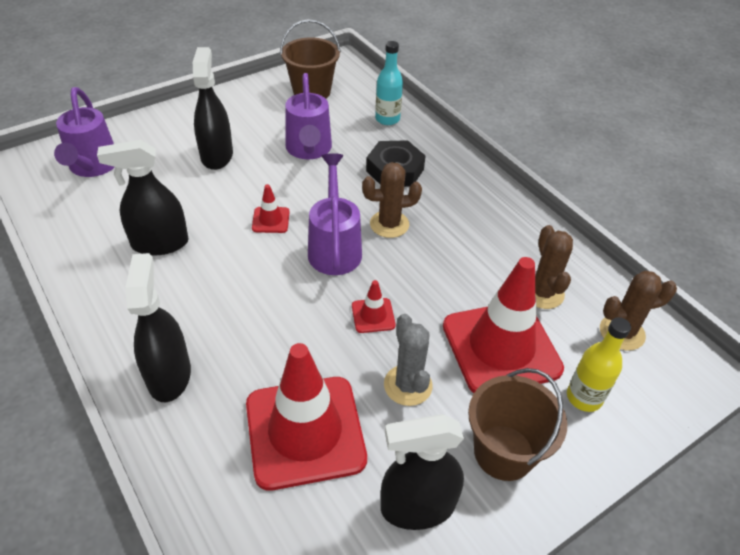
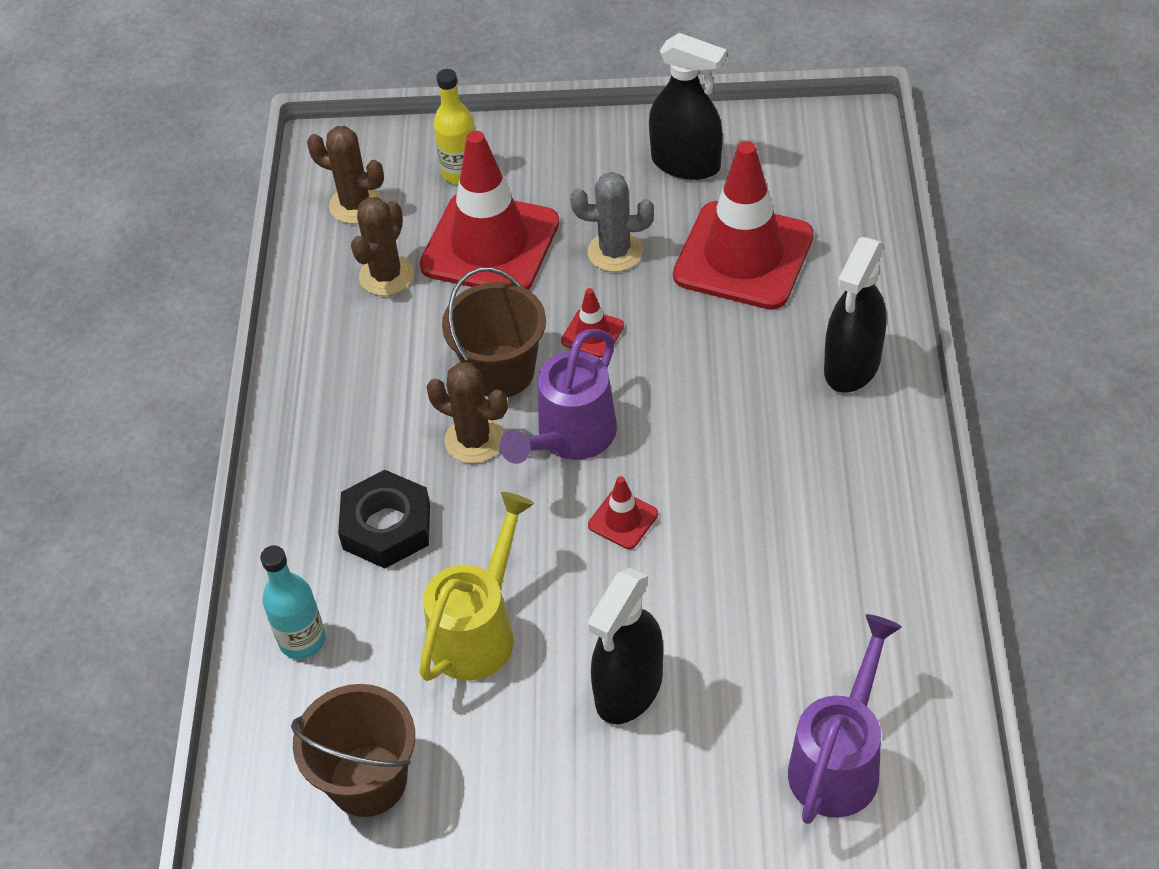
camera: 140 degrees left, 5 degrees up
(160, 243) = (792, 549): black spray bottle -> none
(309, 150) = (478, 631): purple watering can -> yellow watering can
(408, 385) = (615, 252): grey cactus -> grey cactus turned 75 degrees clockwise
(504, 452) = (578, 166): brown bucket -> brown bucket (501, 371)

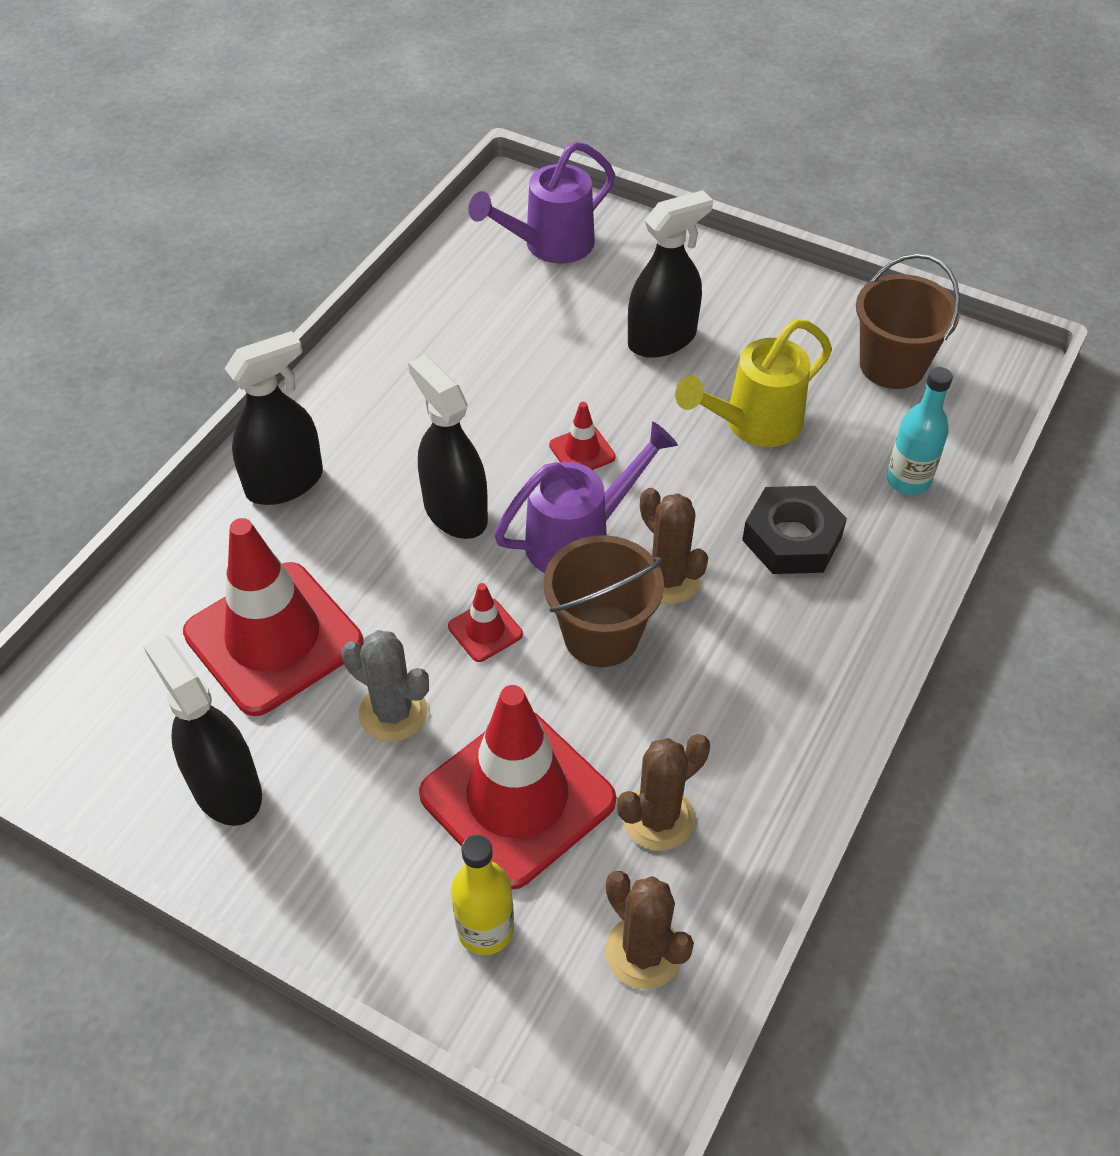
camera: 155 degrees left, 0 degrees up
(690, 410) = (455, 512): none -> black spray bottle

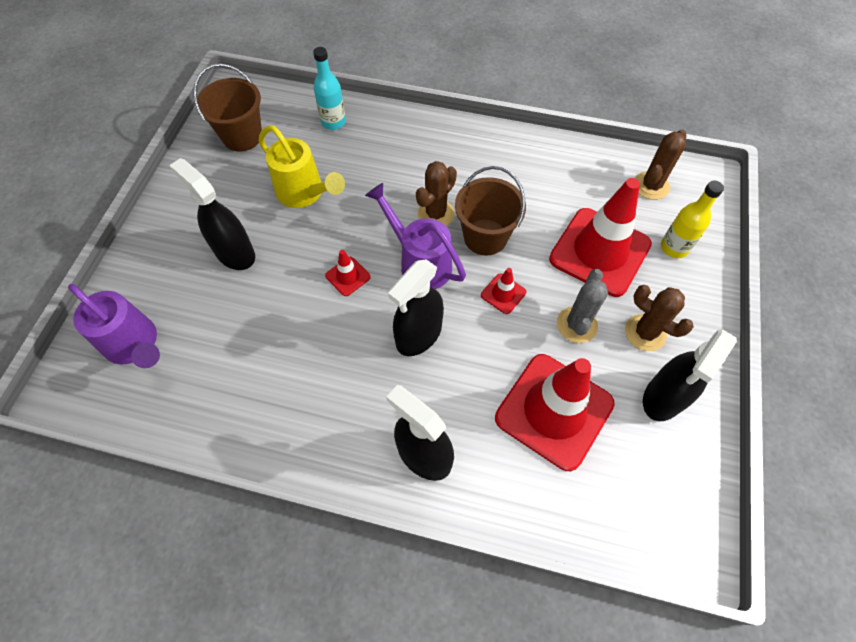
camera: 105 degrees left, 10 degrees up
(658, 818) = (583, 192): brown cactus -> brown cactus (645, 333)
(791, 538) = (389, 165): black nut -> none

